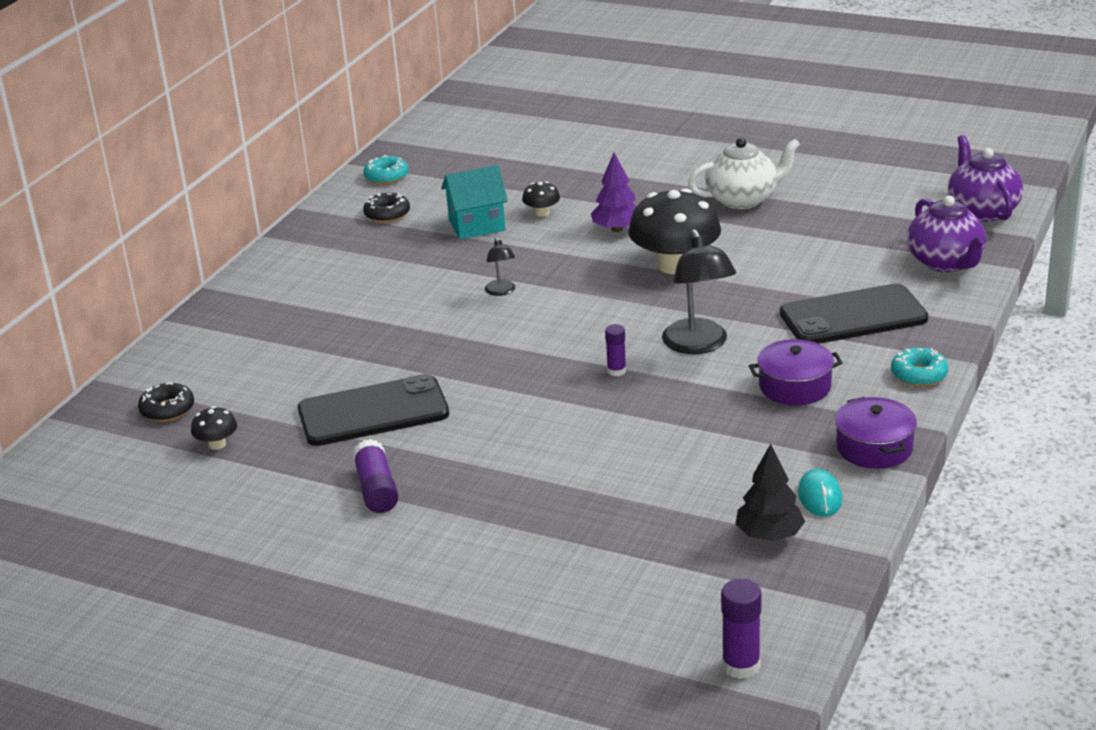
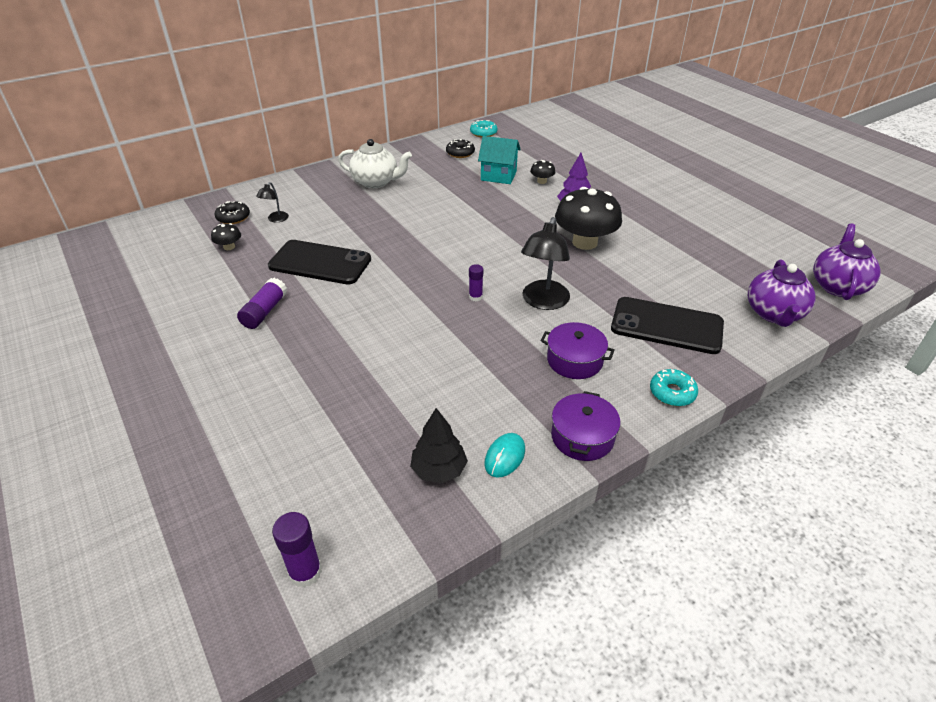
camera: 30 degrees right, 10 degrees up
(501, 291) = (468, 219): black lamp -> black lamp (275, 219)
(743, 199) = (671, 216): white teapot -> white teapot (376, 182)

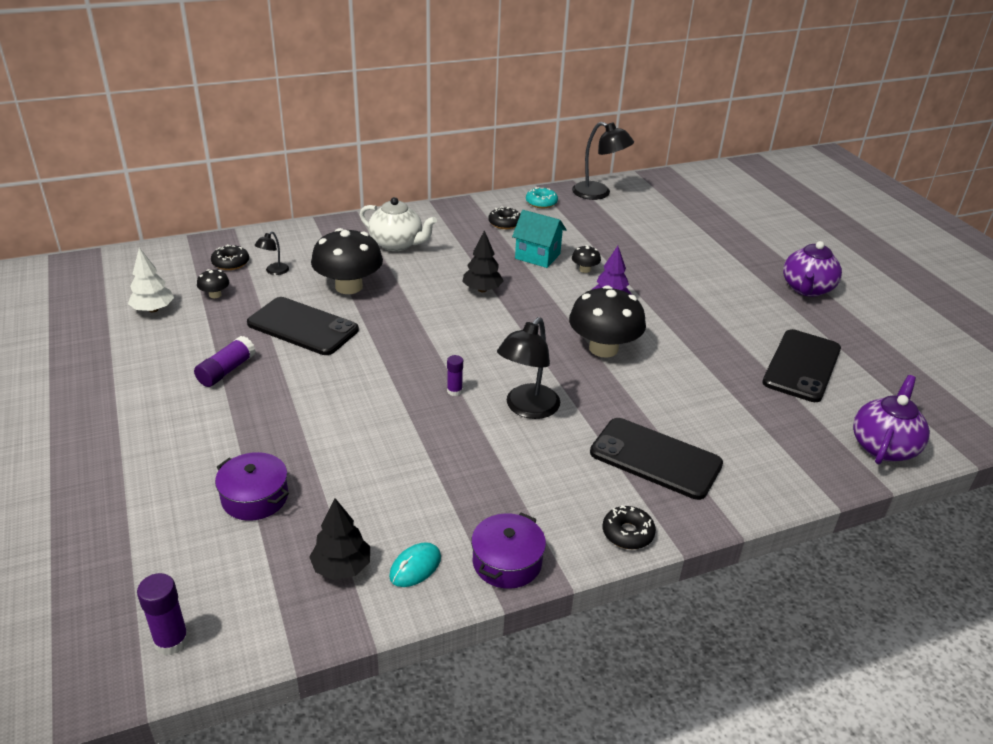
camera: 10 degrees right, 5 degrees down
(176, 268) = (153, 309): none -> white tree
(348, 223) = (349, 287): none -> black mushroom
(464, 209) = (482, 290): none -> black tree
(527, 120) = (598, 193): none -> black lamp
(574, 360) = (534, 479): purple pot -> purple pot (255, 497)
(672, 393) = (627, 533): turquoise donut -> black donut
(746, 232) = (802, 366): none -> black phone
(774, 314) = (789, 466): purple teapot -> purple teapot (806, 289)

